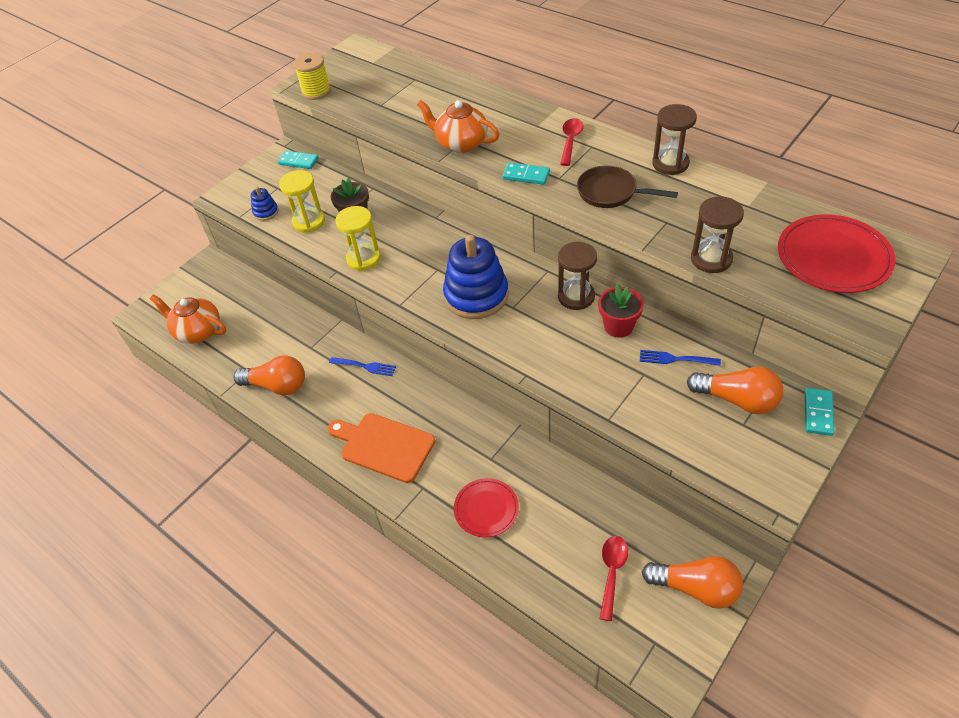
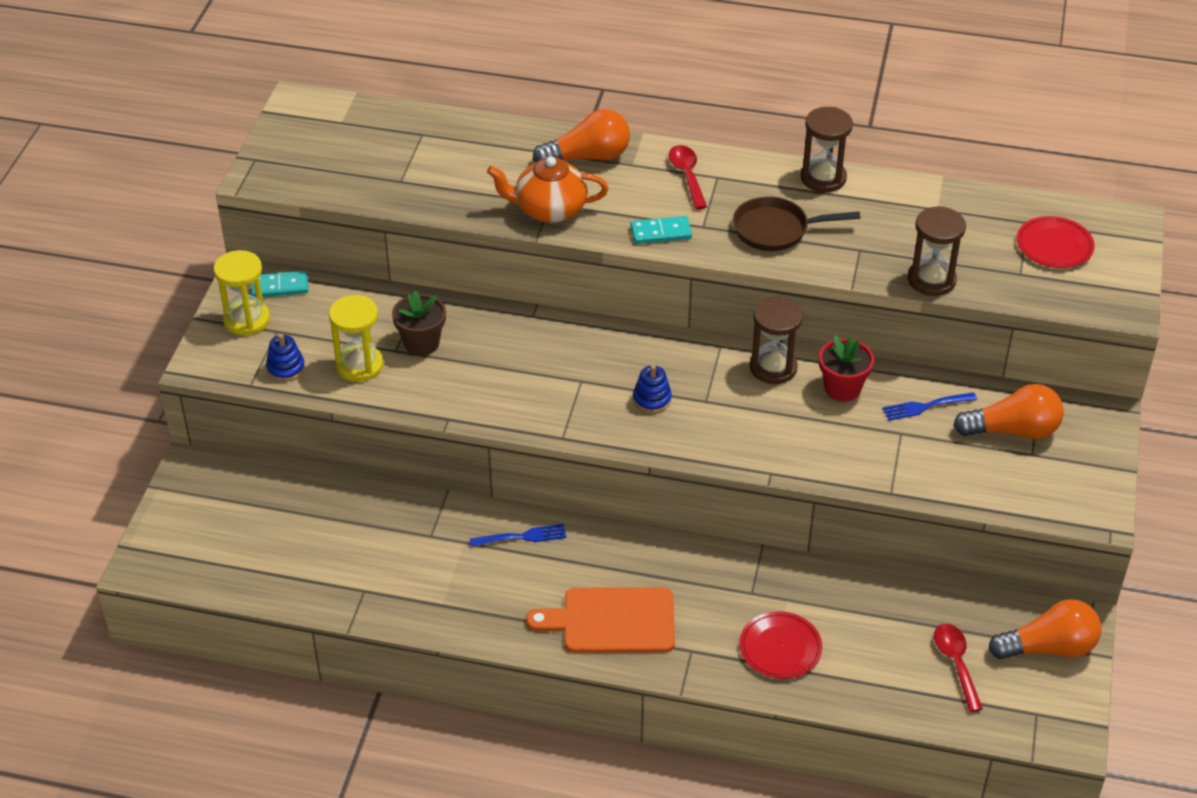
camera: 30 degrees left, 5 degrees down
(198, 331) = (249, 563): orange teapot -> none
(277, 386) = (419, 596): orange light bulb -> orange light bulb (588, 157)
(316, 91) = (290, 181): yellow spool -> none
(363, 258) = (473, 393): yellow hourglass -> yellow hourglass (246, 320)
(476, 295) = (652, 399): blue stacking toy -> blue stacking toy, size x0.45
(818, 413) = (1099, 419): turquoise domino -> none
(833, 257) = (1054, 245): red plate -> red plate, size x0.60

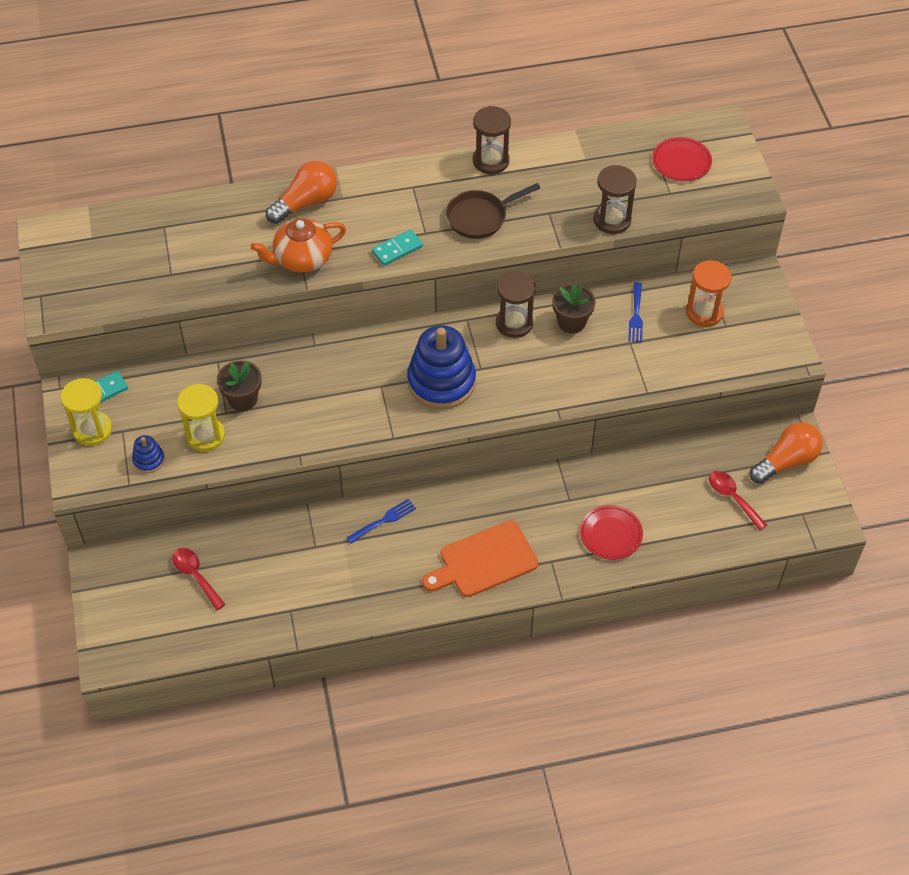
camera: 25 degrees left, 10 degrees up
(652, 399) = (441, 382): blue stacking toy -> blue stacking toy, size x2.23
(687, 175) = (390, 193): red spoon -> red spoon (196, 576)
(842, 388) = (571, 322): red flower pot -> brown flower pot
(925, 406) = (636, 315): blue fork -> blue fork turned 45 degrees counterclockwise
(1013, 431) = (704, 312): orange light bulb -> orange hourglass

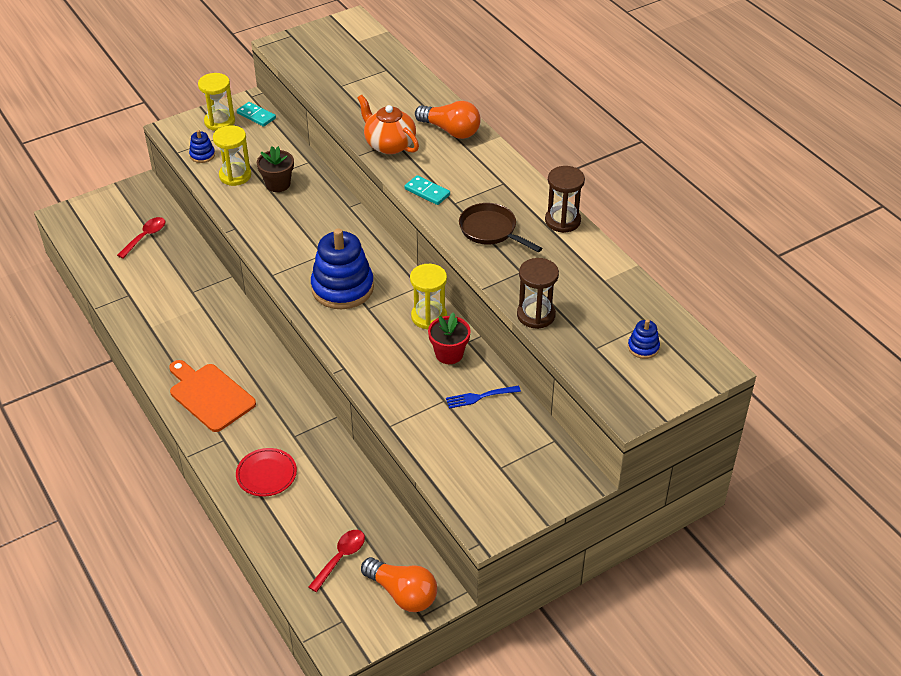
camera: 70 degrees right, 10 degrees down
(383, 520) = (230, 324): blue fork -> none
(514, 323) = (429, 317): brown hourglass -> yellow hourglass
(571, 322) = (449, 354): brown flower pot -> red flower pot
(681, 161) = (643, 347): red plate -> blue stacking toy
(704, 312) = (509, 447): orange hourglass -> none

